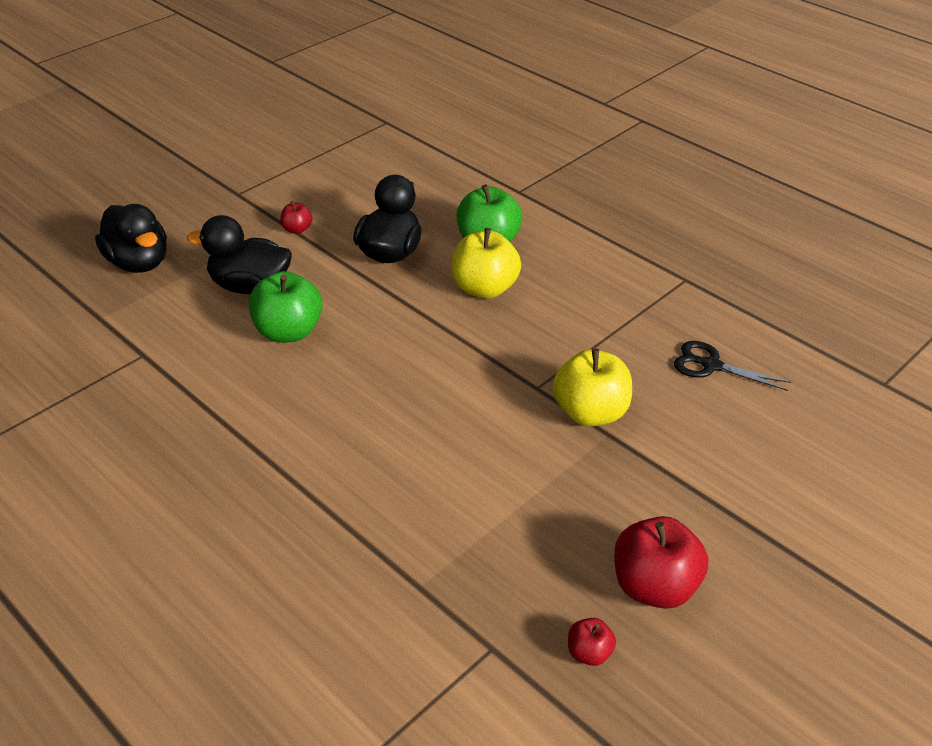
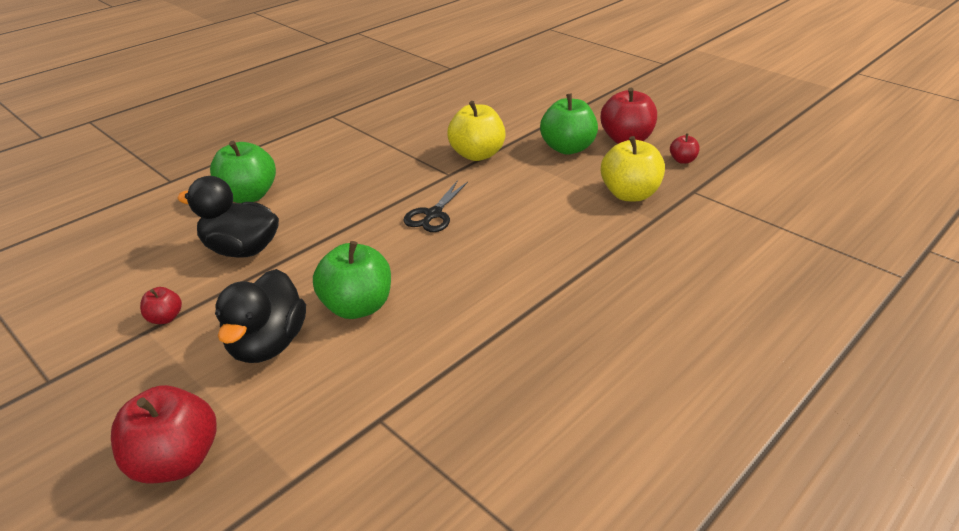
camera: 90 degrees left, 5 degrees down
(139, 263) = (175, 461): black duck -> red apple
(485, 288) = (318, 197): yellow apple -> yellow apple (629, 194)
(618, 510) = (567, 148): none -> green apple
(711, 365) = (429, 113): black scissors -> black scissors (433, 214)

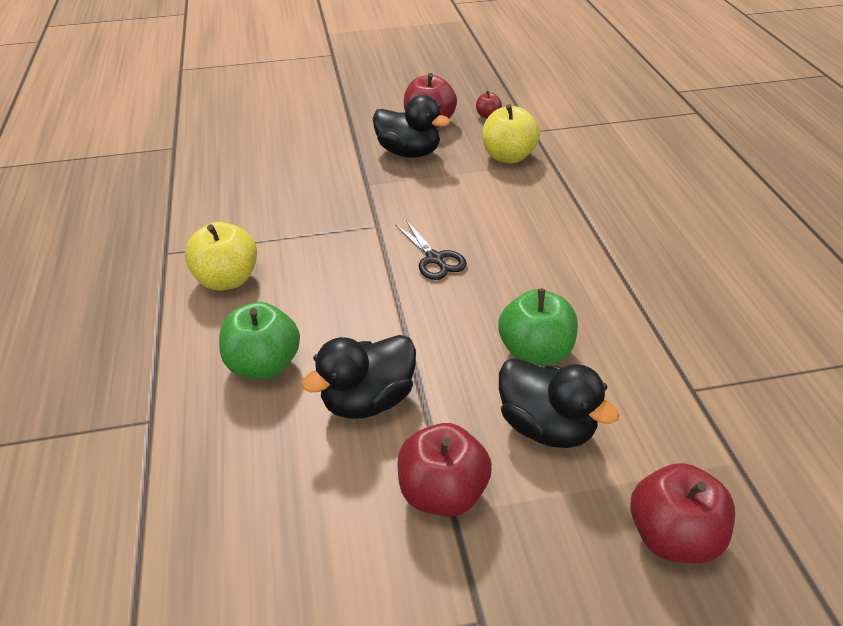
camera: 55 degrees left, 5 degrees up
(165, 318) = (443, 493): red apple -> red apple, size x2.02
(477, 154) = (362, 198): yellow apple -> yellow apple (227, 280)
(567, 148) = (409, 152): green apple -> black duck

